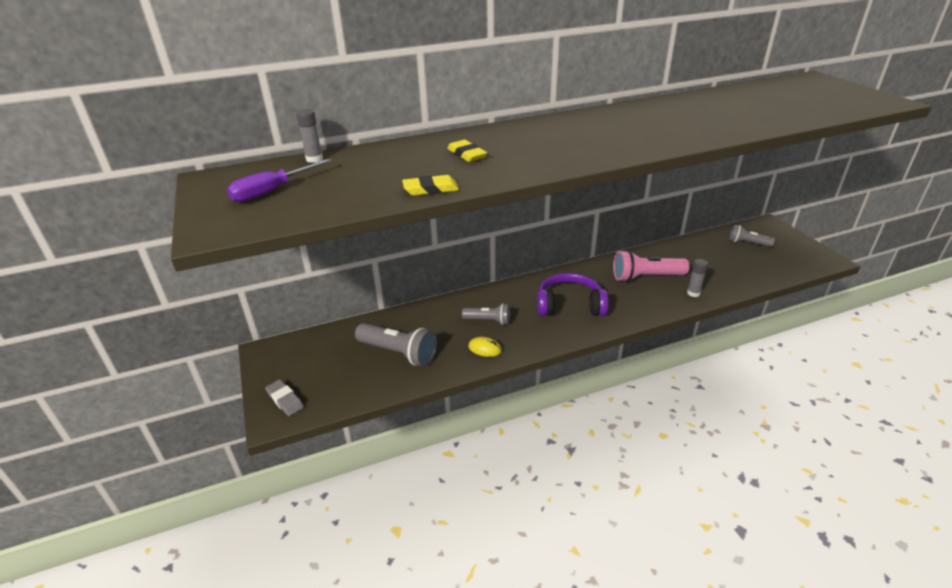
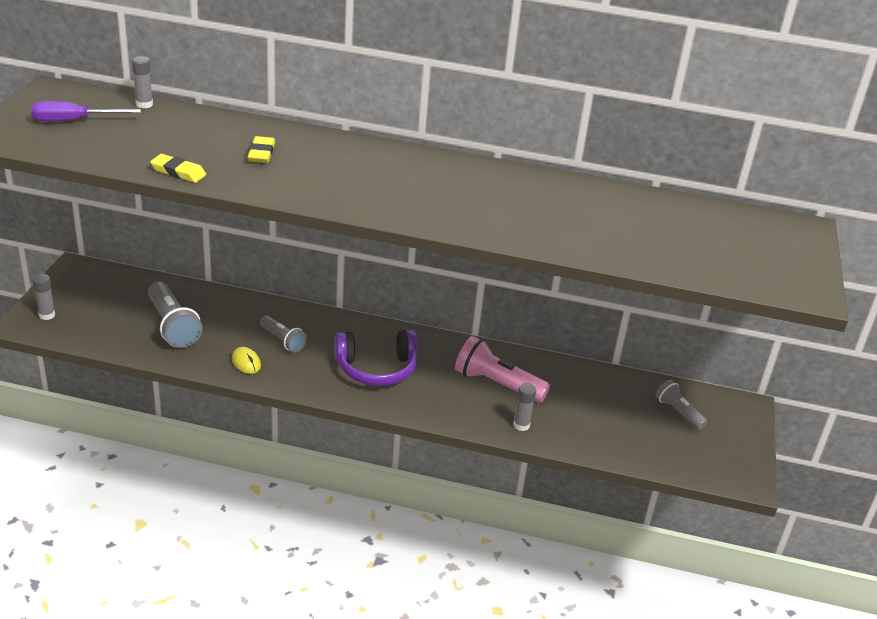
camera: 30 degrees right, 0 degrees up
(285, 400) = (47, 315): grey eraser -> grey glue stick
(569, 305) = (376, 368): purple headphones -> purple headphones turned 135 degrees clockwise

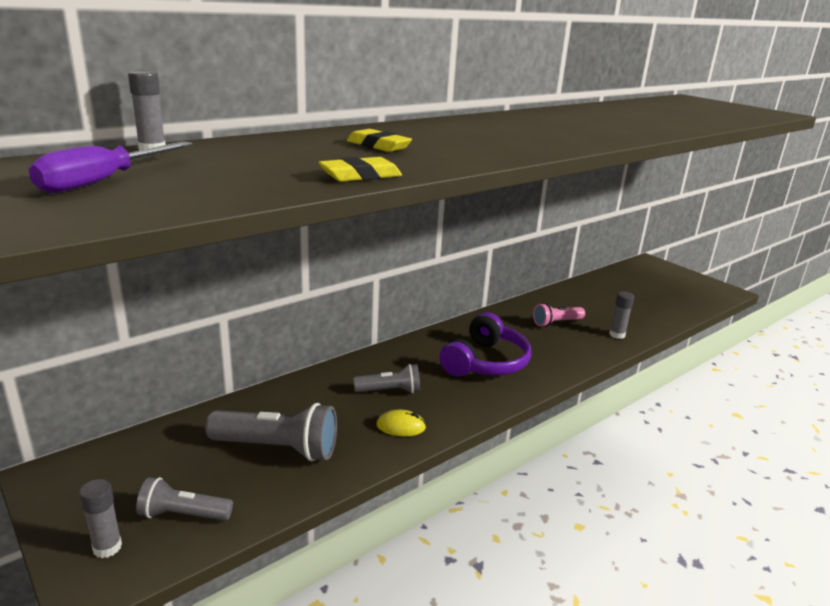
camera: 50 degrees left, 10 degrees down
(497, 384) = (556, 323): pink flashlight -> pink flashlight, size x0.61
(678, 412) = (641, 281): grey flashlight -> grey flashlight (183, 514)

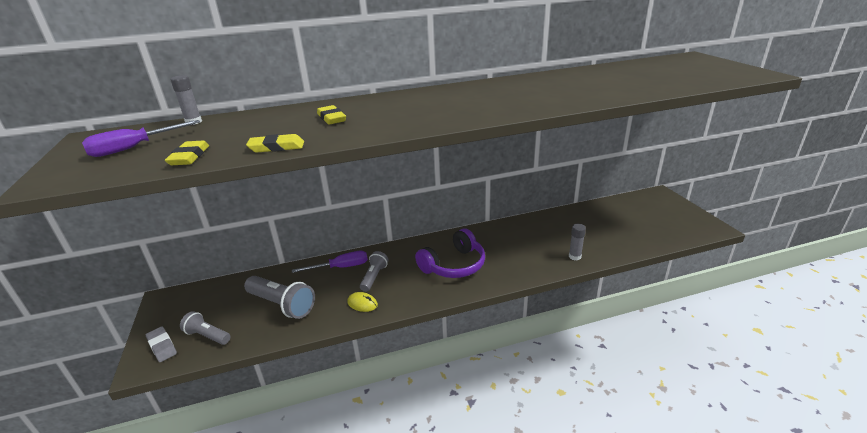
camera: 25 degrees right, 5 degrees up
(107, 547) = (162, 346): grey glue stick -> grey eraser
(236, 189) = (189, 157): none -> yellow eraser
(330, 386) = (341, 267): none -> purple screwdriver
(390, 391) = (374, 277): grey flashlight -> grey flashlight turned 90 degrees counterclockwise
(556, 323) = (532, 240): pink flashlight -> none

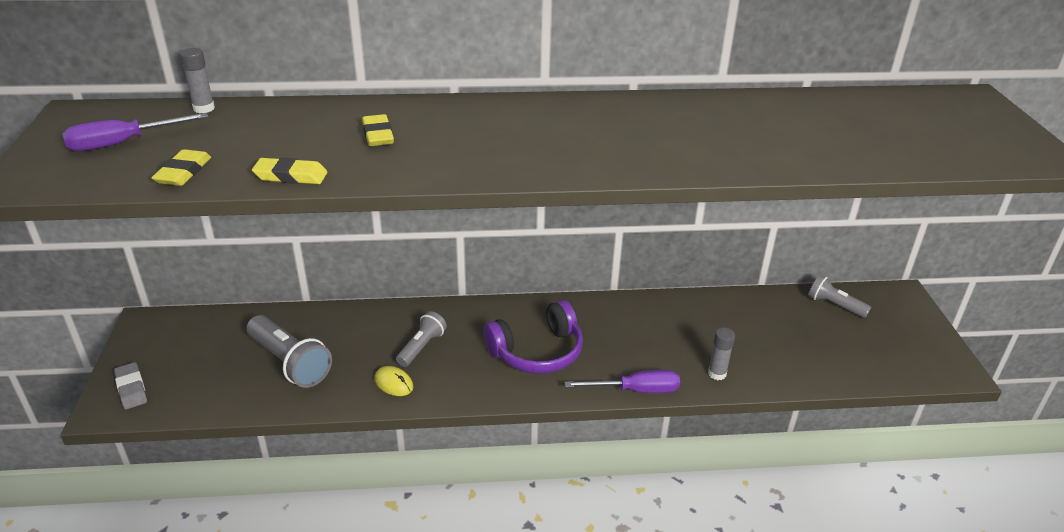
camera: 10 degrees right, 5 degrees up
(207, 336) = (188, 386): grey flashlight -> grey flashlight (834, 305)
(341, 267) = (381, 323): purple screwdriver -> purple screwdriver (635, 390)

